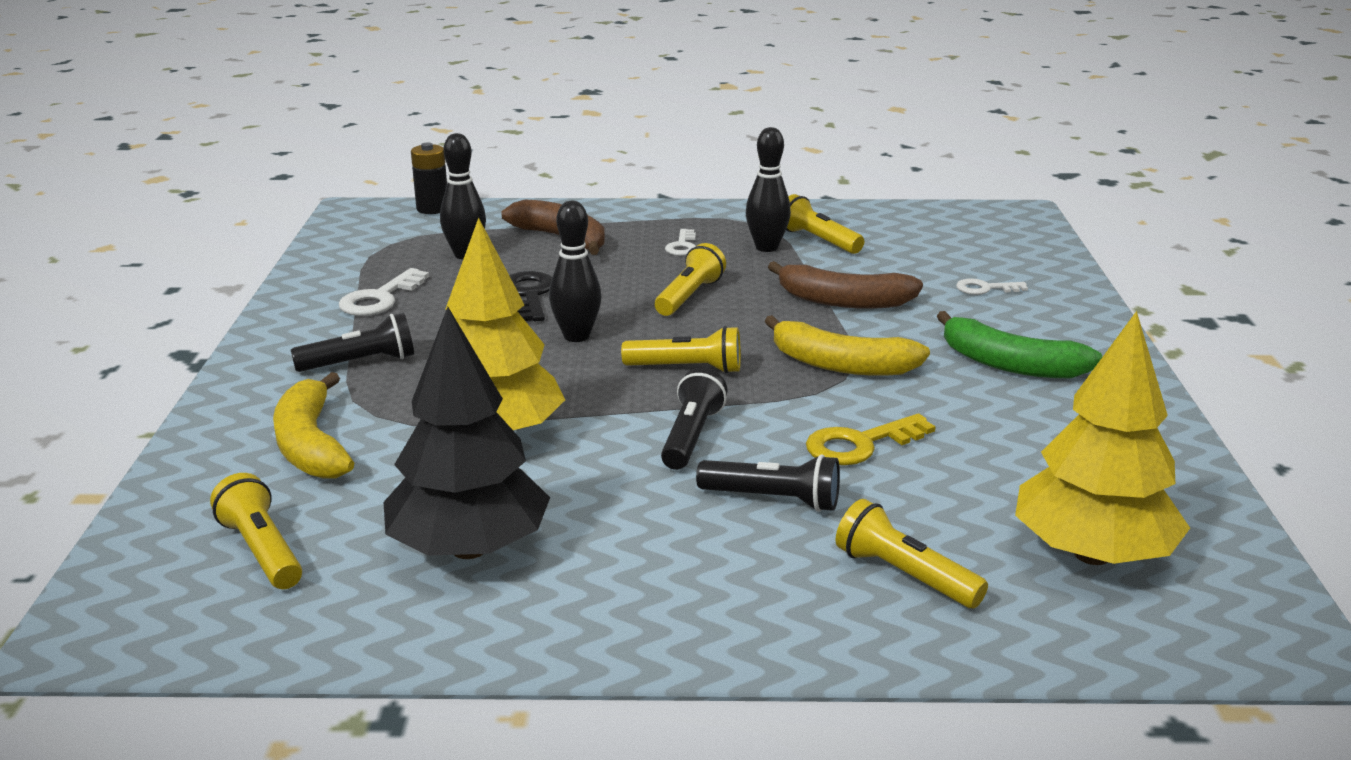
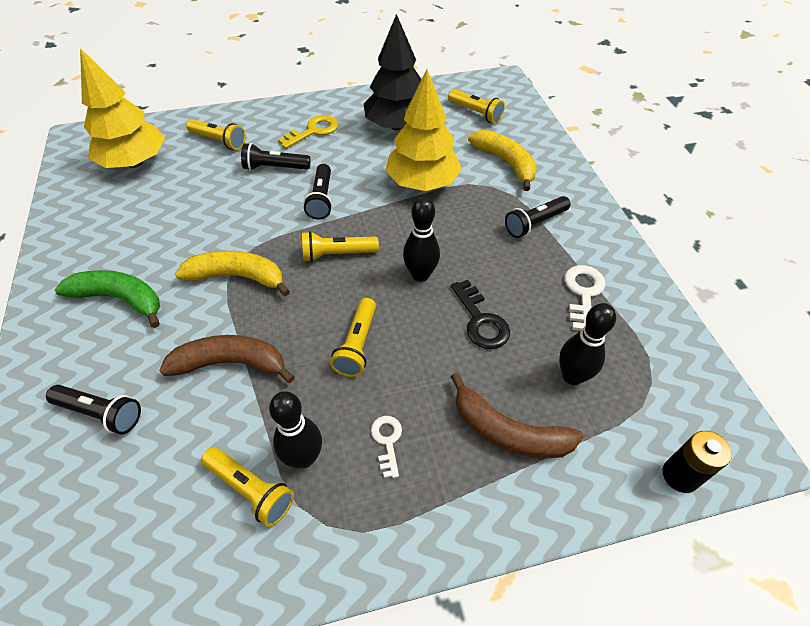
camera: 165 degrees right, 25 degrees up
(860, 444) = (231, 208): yellow key -> yellow key (313, 131)
(985, 289) = (101, 413): white key -> black flashlight

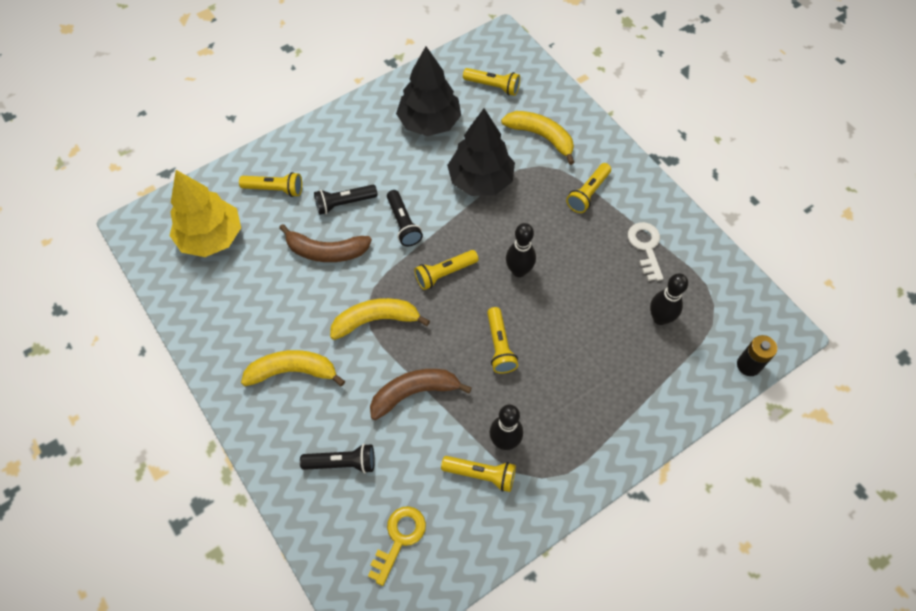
camera: 20 degrees left, 10 degrees up
(120, 299) = (293, 371): green banana -> yellow banana
(313, 131) = (356, 151): yellow key -> yellow key (399, 538)
(387, 441) = (555, 409): white key -> none
(422, 183) = (480, 180): yellow tree -> black tree
(481, 321) = (580, 295): black key -> none
(508, 431) = (631, 374): brown banana -> brown banana (326, 251)
(535, 224) = (588, 193): black flashlight -> yellow flashlight

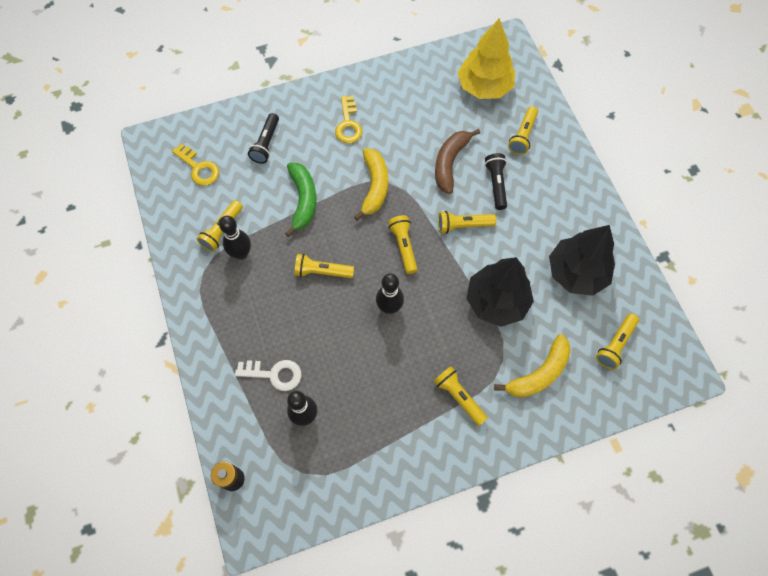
camera: 105 degrees right, 5 degrees up
(293, 371) = (348, 124): yellow banana -> yellow key
(403, 224) = (463, 225): black flashlight -> yellow flashlight
(414, 393) = (303, 200): brown banana -> green banana
(645, 247) = (383, 431): white key -> white key (274, 374)

